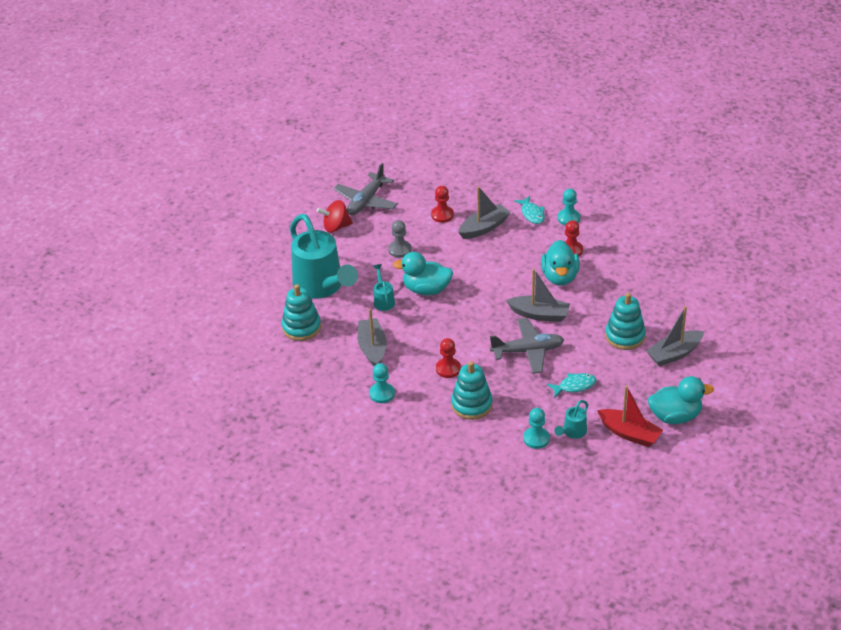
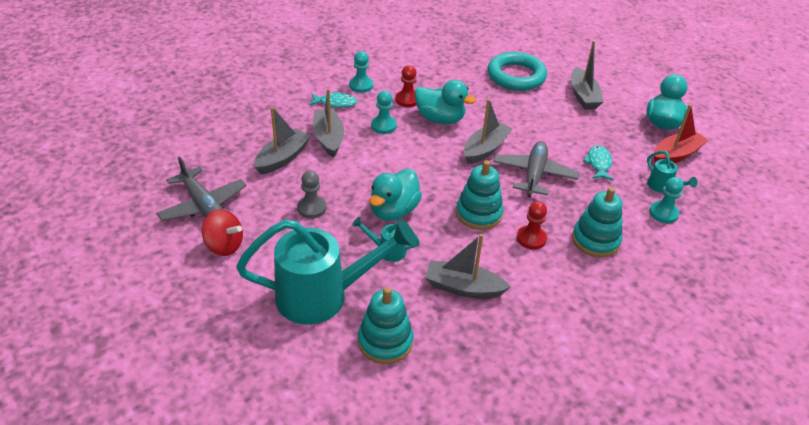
camera: 70 degrees left, 0 degrees up
(336, 227) = (224, 246): red spinning top -> red spinning top turned 75 degrees counterclockwise
(382, 394) = (546, 306): turquoise pawn -> turquoise pawn (383, 126)
(442, 215) = (282, 158): red pawn -> grey boat
(625, 336) = (546, 112): turquoise stacking toy -> turquoise stacking toy (479, 214)
(668, 302) = (516, 76): none -> turquoise ring

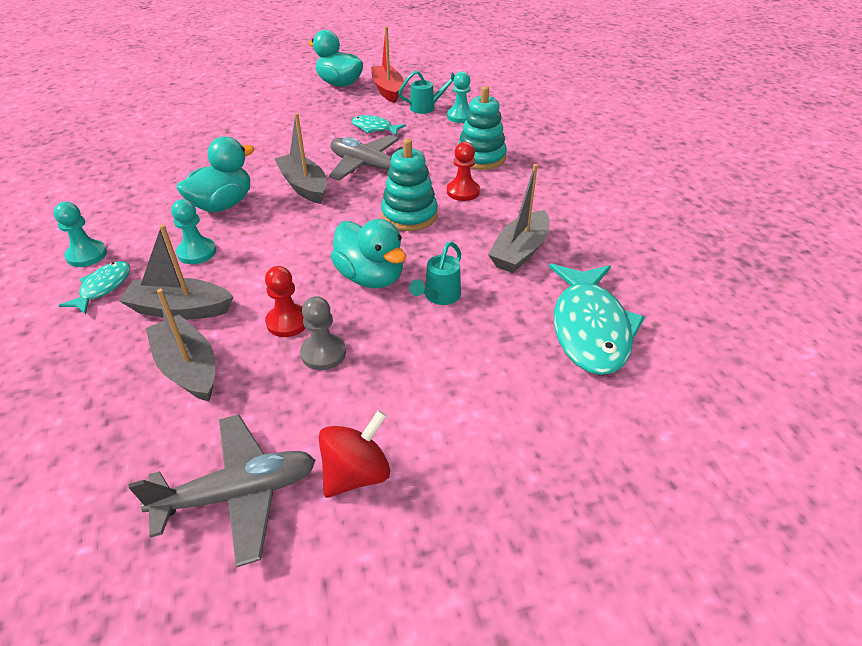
camera: 70 degrees left, 0 degrees up
(324, 296) = (501, 370): turquoise watering can -> none
(385, 341) = (589, 328): turquoise stacking toy -> turquoise fish
(407, 100) = (160, 221): red pawn -> red pawn (288, 322)
(516, 76) = (191, 137): turquoise ring -> none
(583, 96) = (264, 109): grey boat -> none

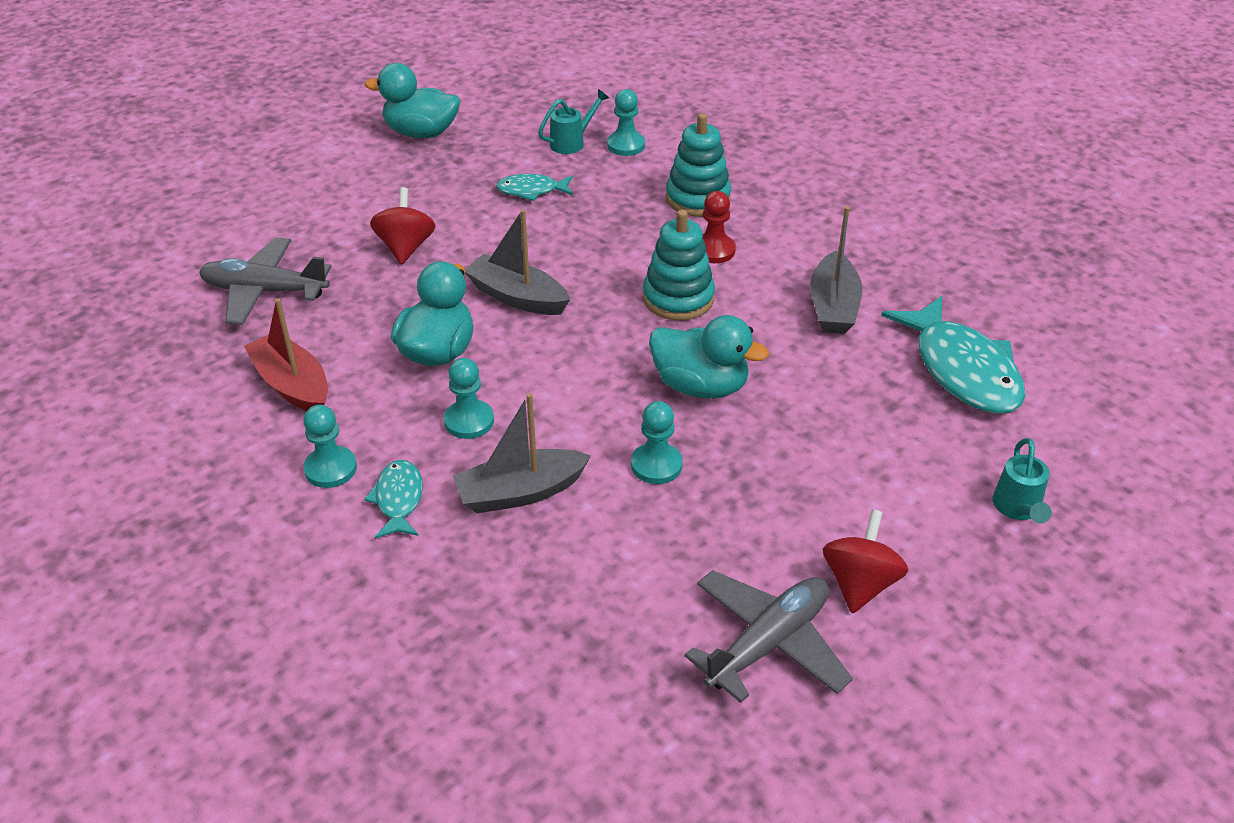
camera: 25 degrees left, 0 degrees up
(188, 368) = (597, 550): grey boat -> none
(266, 141) = (405, 247): none -> red spinning top
(288, 322) = (656, 465): red pawn -> turquoise pawn
(323, 353) = (725, 484): grey pawn -> none
(367, 166) = (572, 248): grey plane -> grey plane (265, 291)
(387, 90) = (497, 128): red boat -> red boat (292, 385)
(439, 297) = (791, 385): turquoise watering can -> turquoise watering can (1018, 509)

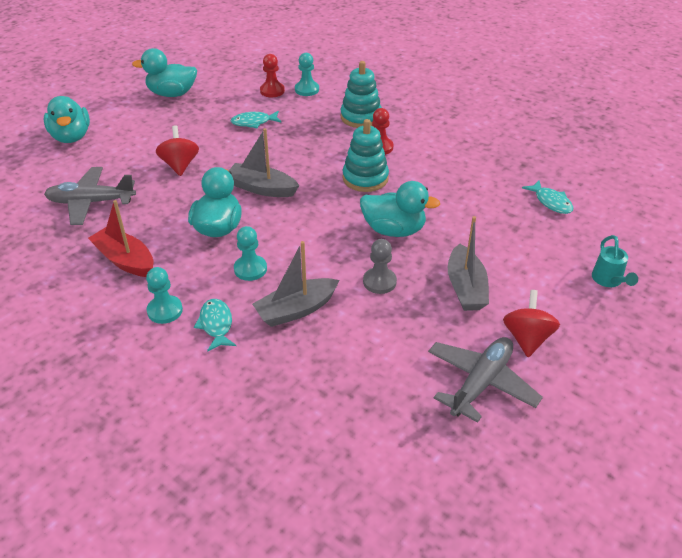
camera: 10 degrees left, 0 degrees up
(260, 187) = (71, 137): none -> turquoise duck
(572, 142) = (272, 91): turquoise watering can -> red pawn
(656, 465) = (379, 282): turquoise pawn -> grey pawn
(833, 306) = (463, 173): grey boat -> grey boat (465, 288)
(962, 369) = (551, 202): turquoise fish -> turquoise fish, size x0.51

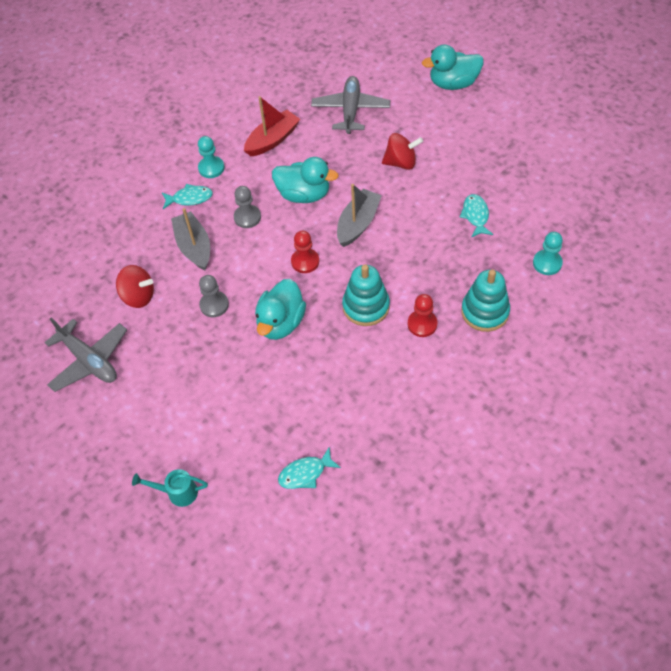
camera: 100 degrees right, 15 degrees up
(172, 94) = (534, 146): turquoise duck -> none
(250, 269) = (247, 217): turquoise pawn -> grey pawn
(272, 91) = (543, 231): red pawn -> red pawn (305, 261)
(465, 288) = (193, 368): grey boat -> none
(527, 338) = (125, 403): red spinning top -> red spinning top (138, 296)

